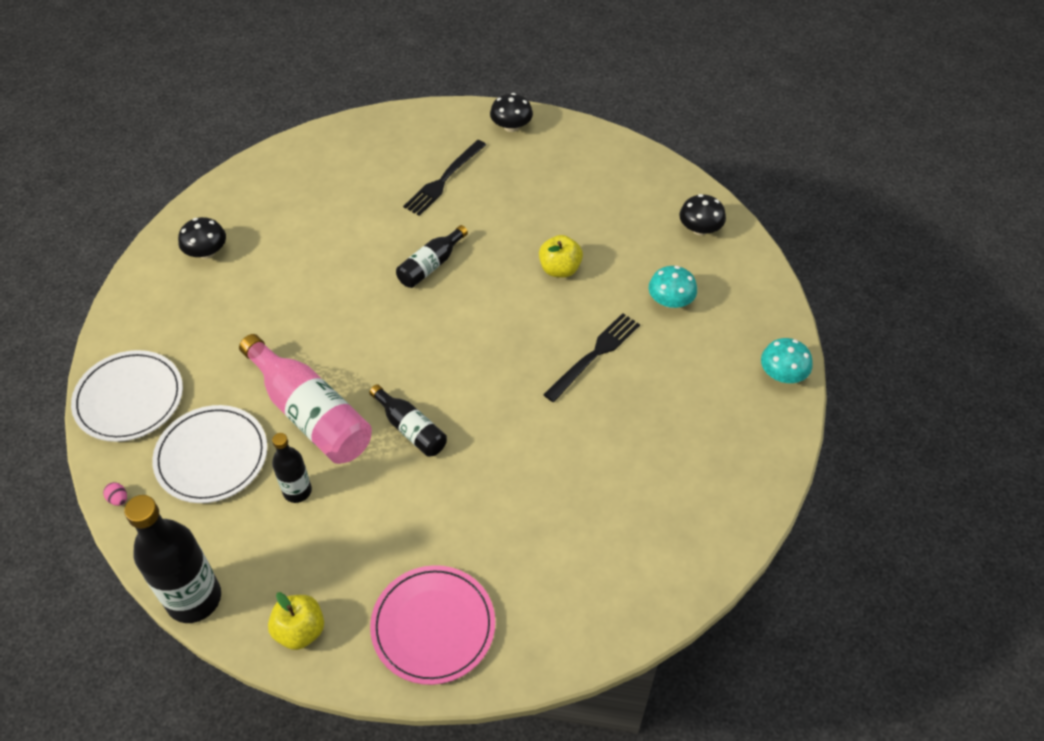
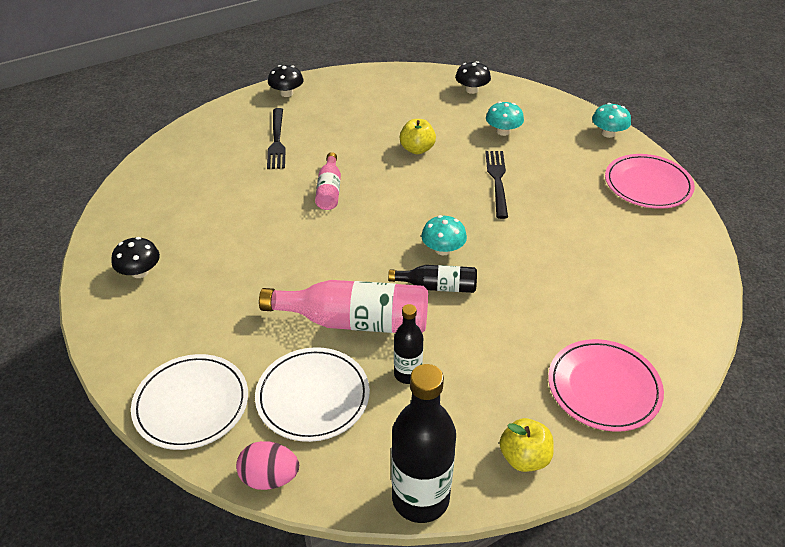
camera: 40 degrees left, 10 degrees down
(118, 499) = (269, 478): pink egg -> pink egg, size x2.10
(431, 265) = (329, 190): black bottle -> pink bottle
(458, 395) = (443, 249): none -> turquoise mushroom
(744, 462) = (648, 184): none -> pink plate

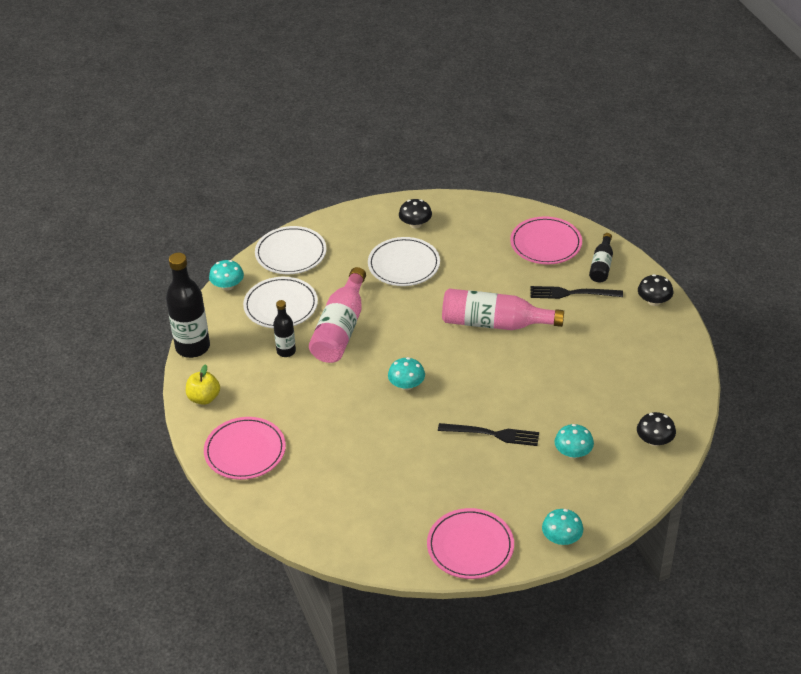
camera: 100 degrees right, 0 degrees up
(192, 162) = (546, 243): none -> pink plate
(224, 274) = (404, 264): none -> white plate
(269, 478) = (227, 286): pink egg -> turquoise mushroom
(329, 190) = (495, 323): pink bottle -> pink bottle, size x1.81
(417, 149) = (549, 385): yellow apple -> none
(437, 287) = (365, 376): black bottle -> black bottle (601, 265)

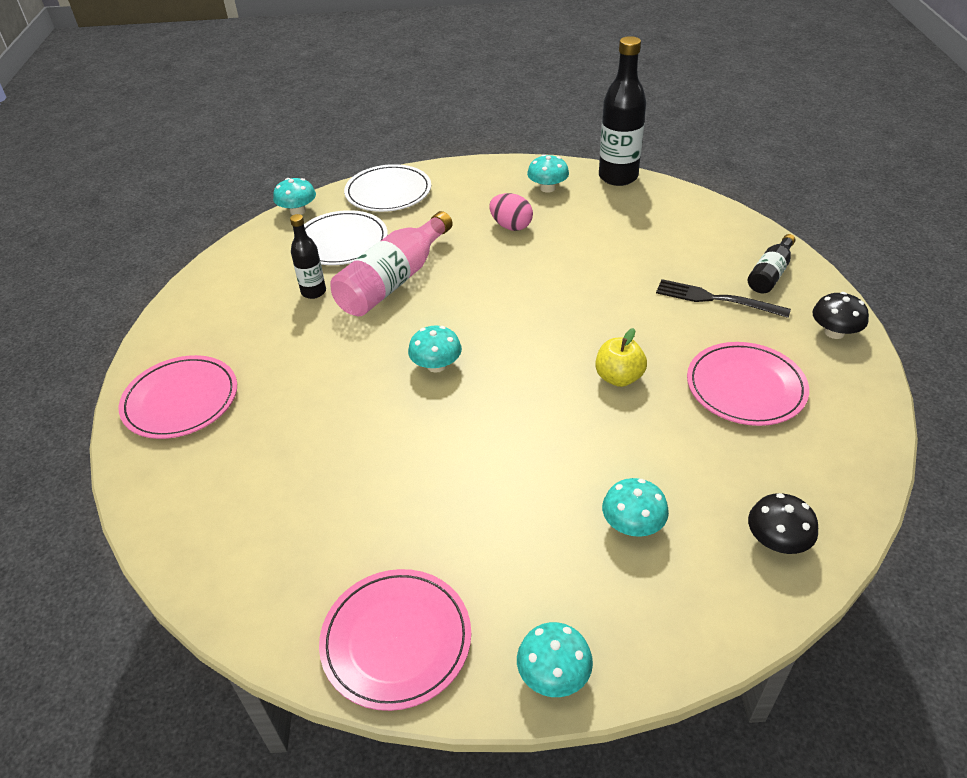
camera: 20 degrees right, 0 degrees up
(192, 347) = (213, 265): black bottle -> black bottle (618, 177)
(204, 398) = (182, 324): yellow apple -> yellow apple (618, 377)
(404, 264) = (511, 226): white plate -> pink egg
(415, 224) = (547, 188): black mushroom -> turquoise mushroom
(492, 434) = (520, 463): black fork -> none
(495, 323) = (593, 314): pink bottle -> none
(546, 243) = (702, 235): pink plate -> pink plate (745, 387)

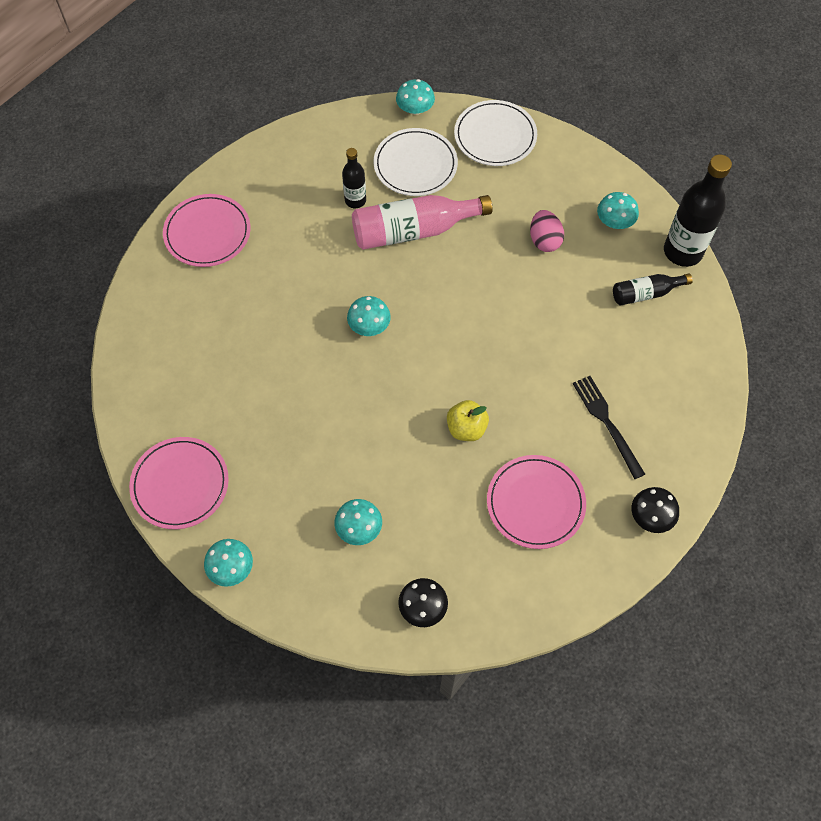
camera: 40 degrees right, 20 degrees up
(770, 274) = (675, 434): black bottle -> black bottle (646, 293)

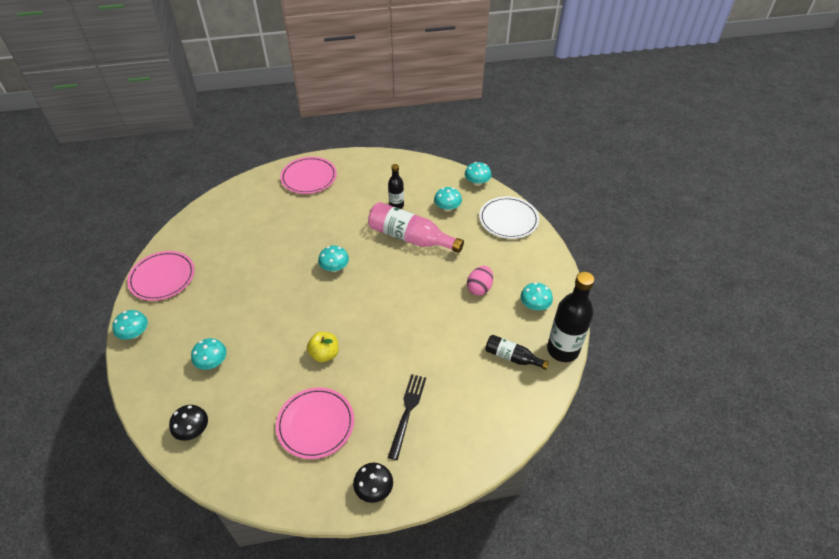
camera: 40 degrees right, 15 degrees down
(415, 165) = (447, 208): white plate -> turquoise mushroom

